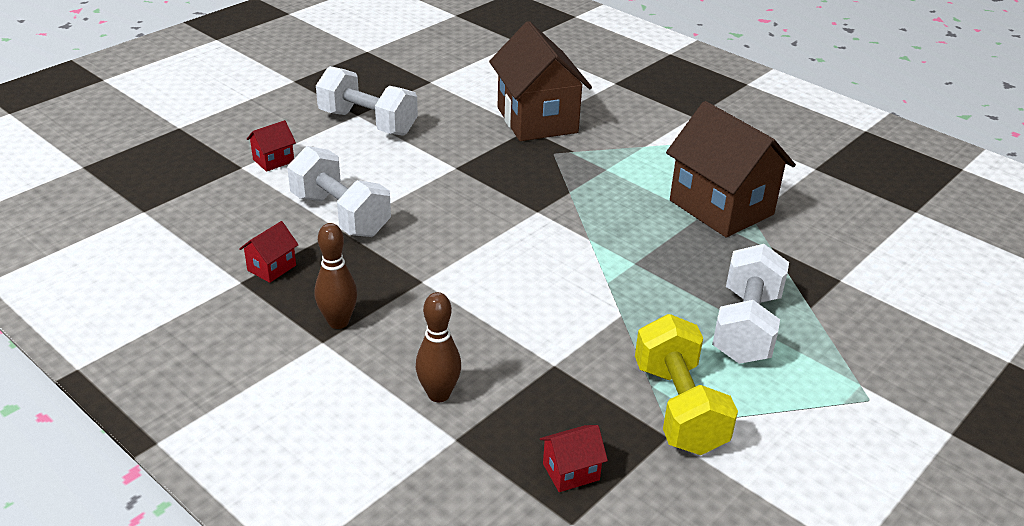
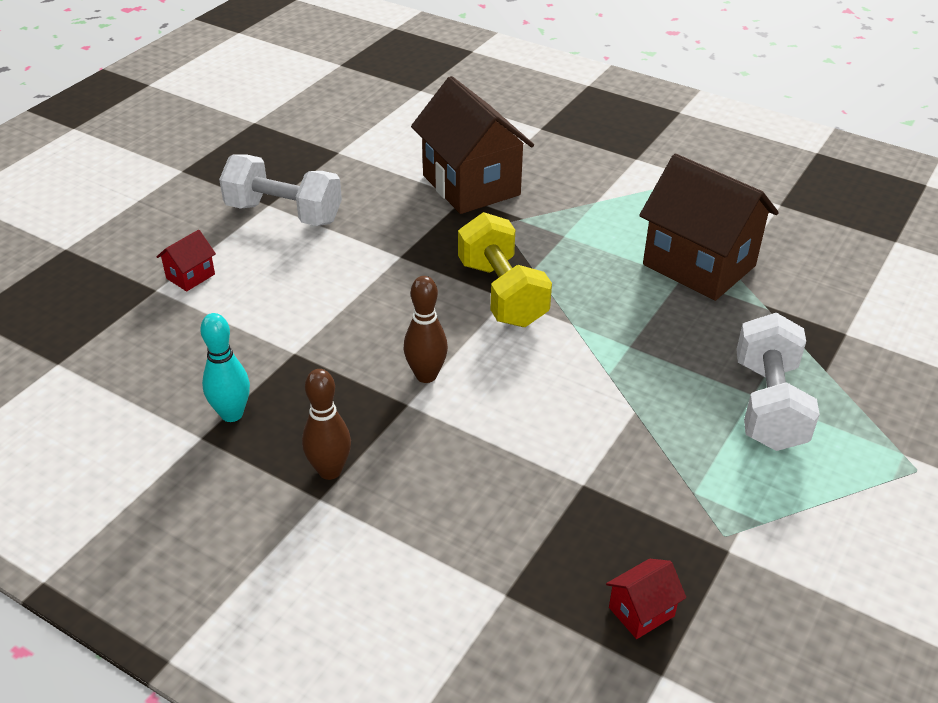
camera: 10 degrees left, 5 degrees up
(271, 268) = (232, 414): red house -> turquoise bowling pin
(341, 215) = (290, 334): white dumbbell -> none
(439, 394) = (470, 542): brown bowling pin -> brown bowling pin (426, 375)
(678, 408) = (729, 514): yellow dumbbell -> yellow dumbbell (502, 293)

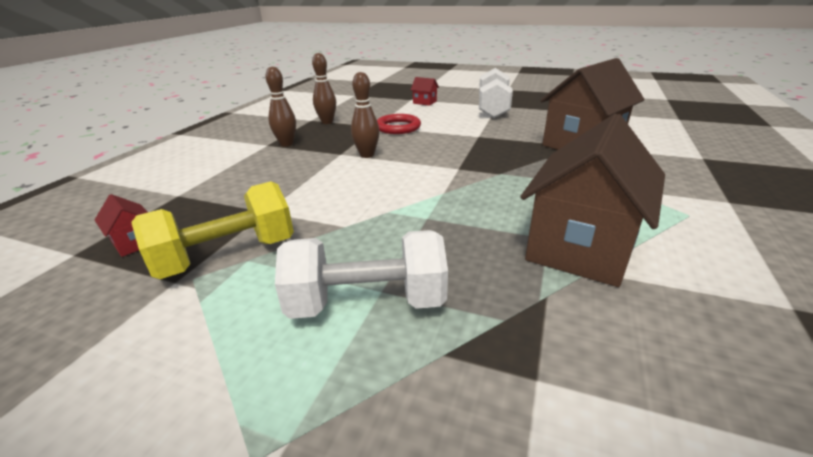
camera: 80 degrees right, 10 degrees down
(232, 414) = (327, 122): turquoise bowling pin -> brown bowling pin
(316, 328) = (398, 127): none -> red ring
(502, 293) = (462, 166): yellow dumbbell -> yellow dumbbell (227, 256)

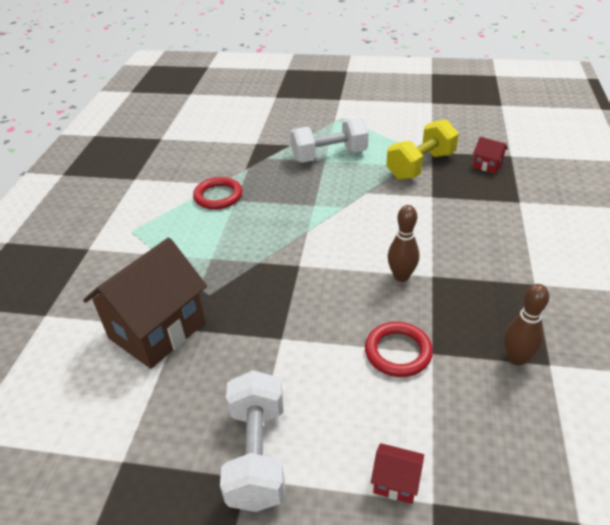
camera: 170 degrees right, 10 degrees up
(286, 144) = (512, 288): brown bowling pin -> none
(580, 247) = (218, 196): brown house -> red ring

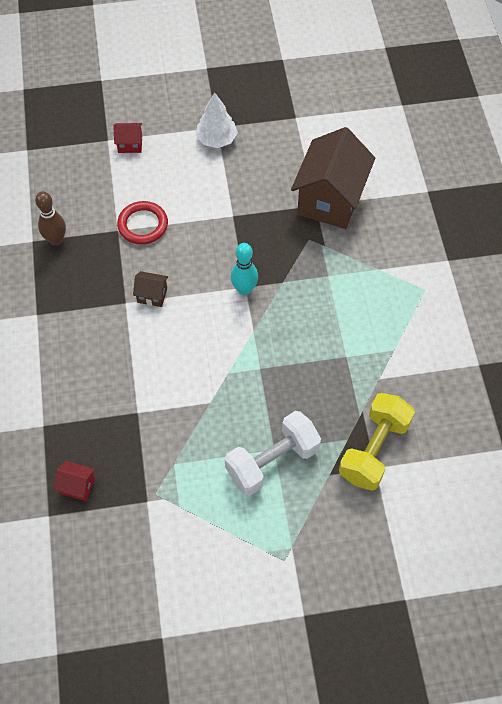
camera: 160 degrees right, 20 degrees up
(218, 196) = (367, 358): red ring -> none
(257, 454) = (216, 139): white dumbbell -> white tree
(301, 263) = (244, 289): none -> turquoise bowling pin
(401, 276) = (152, 295): brown bowling pin -> brown house
(420, 166) = (157, 467): yellow dumbbell -> yellow dumbbell (373, 450)

